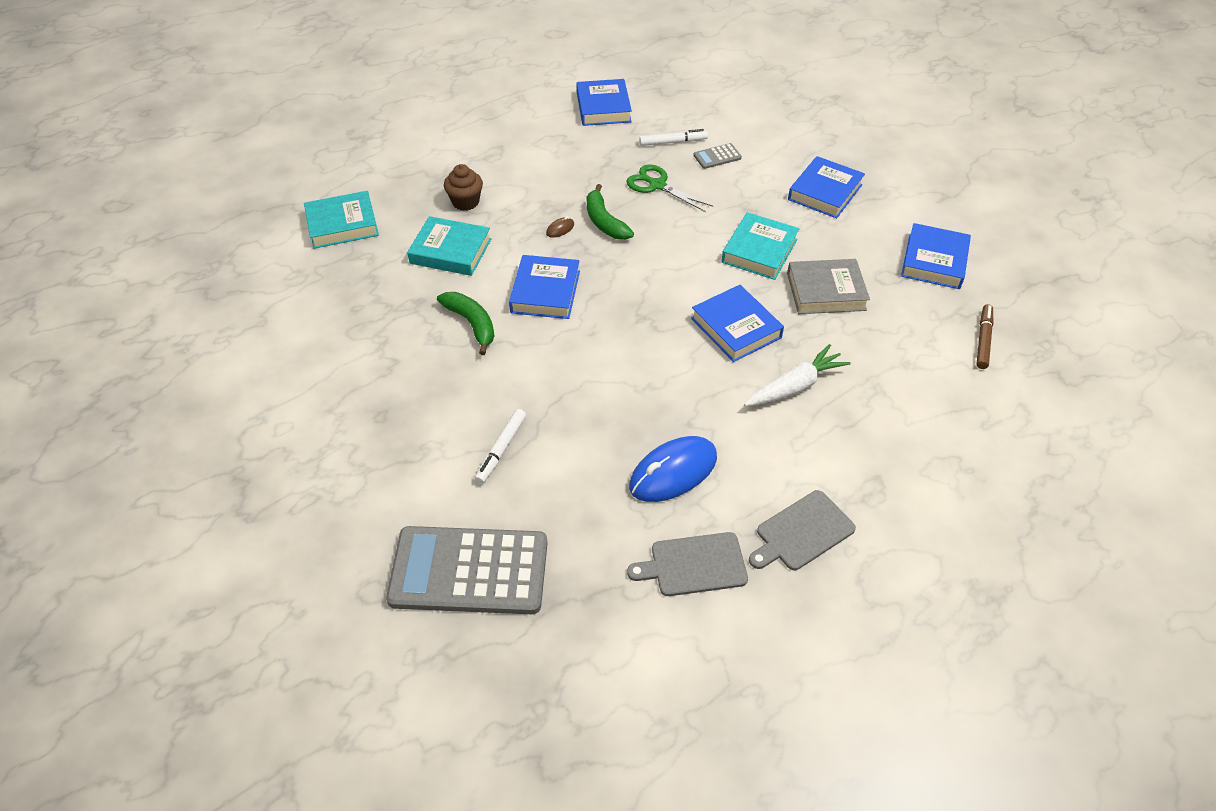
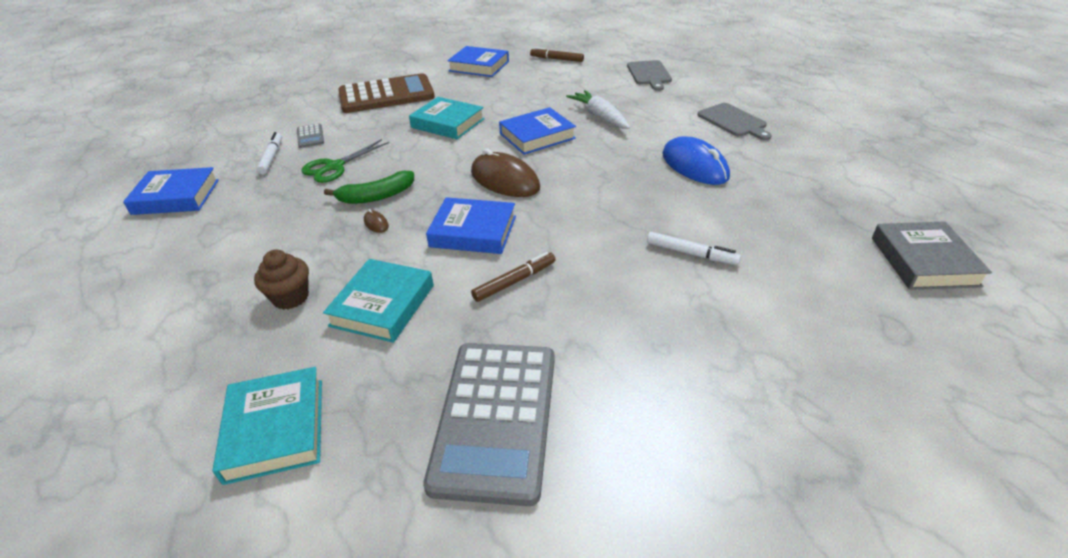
camera: 85 degrees left, 10 degrees down
(469, 571) = (839, 267): grey calculator -> grey calculator (495, 418)
(472, 324) = (514, 281): green banana -> brown marker
(635, 307) = (505, 180): none -> brown mouse
(694, 565) = (779, 160): grey cutting board -> grey cutting board (649, 74)
(825, 192) = (386, 95): blue book -> brown calculator
(826, 291) = (502, 101): grey book -> grey book (924, 261)

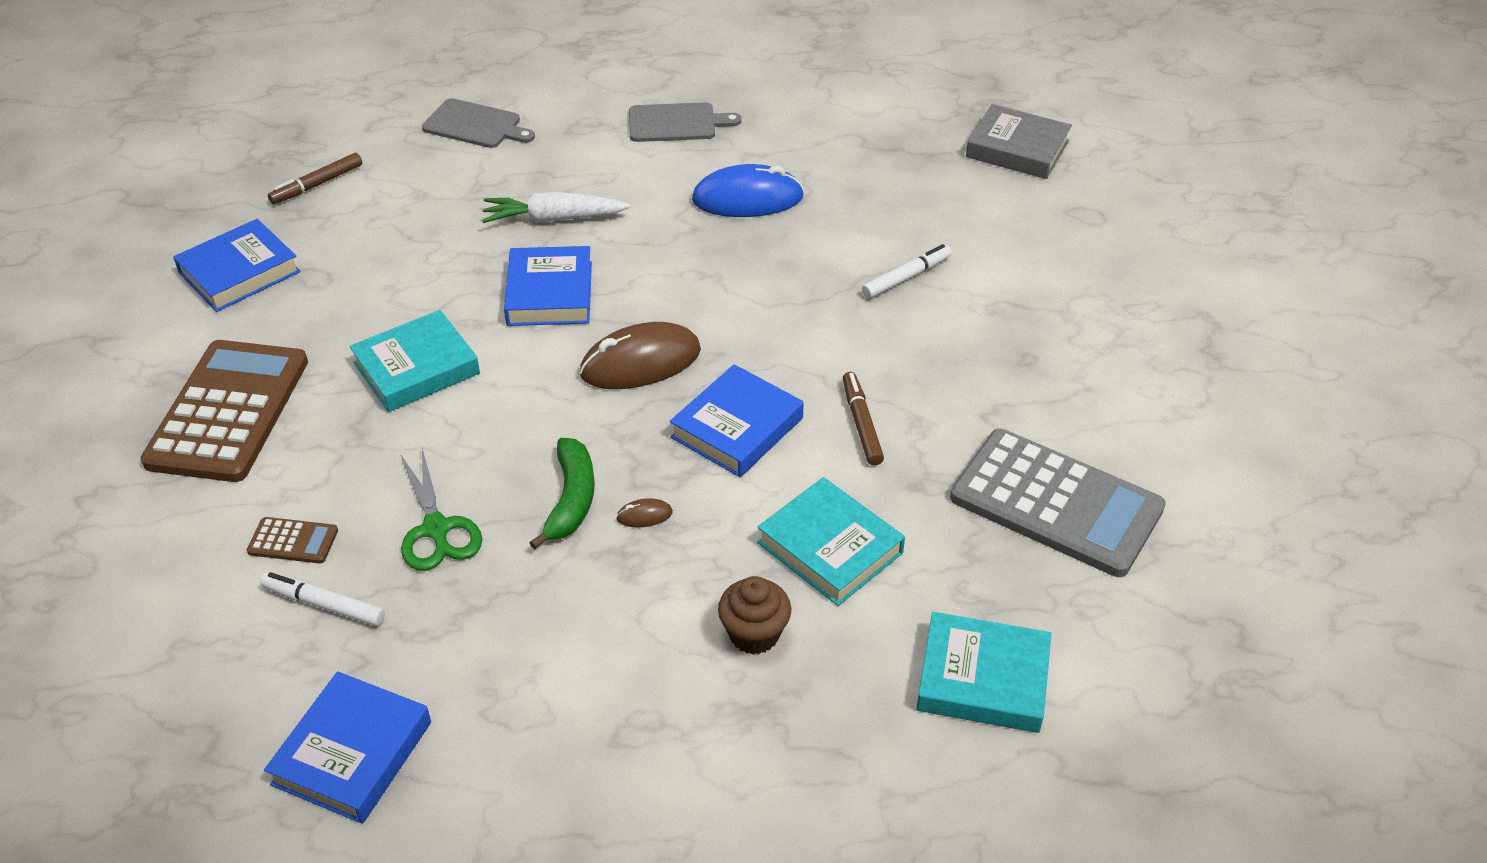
camera: 65 degrees left, 5 degrees up
(310, 136) = (293, 541): grey calculator -> brown calculator

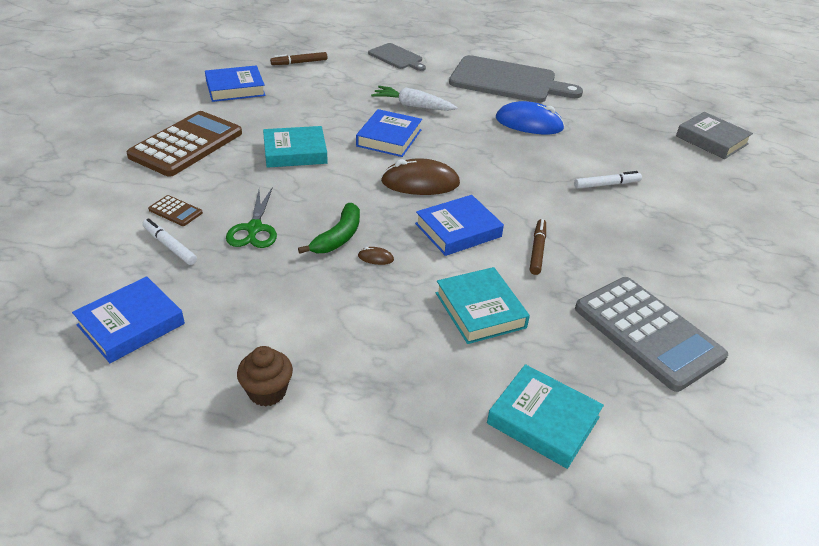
camera: 20 degrees right, 5 degrees down
(676, 123) = (507, 81): grey cutting board -> grey cutting board, size x1.92
(754, 634) = (404, 342): brown cupcake -> brown cupcake (267, 392)

